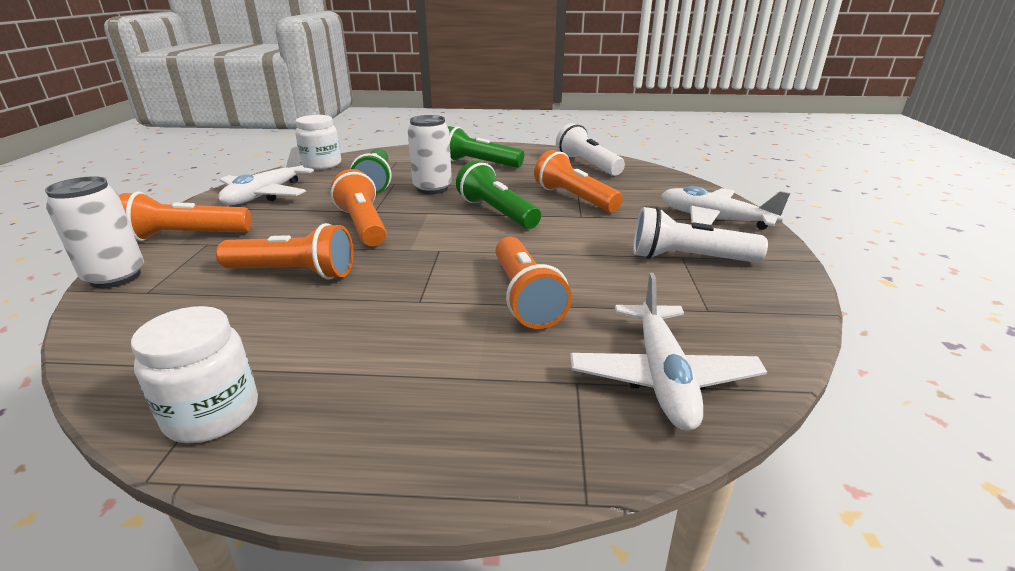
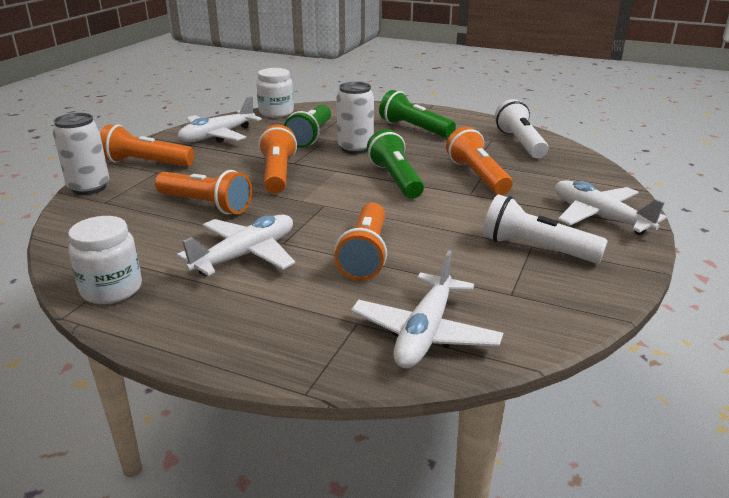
camera: 20 degrees right, 0 degrees up
(382, 325) = (246, 255): none -> white plane

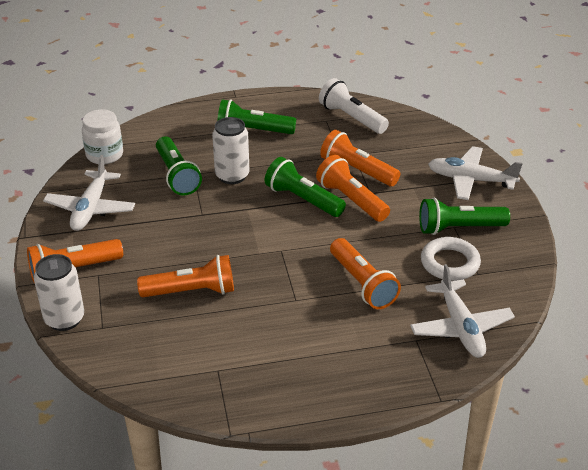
camera: 35 degrees left, 10 degrees up
(112, 289) = (232, 397): white jar -> none
(246, 255) = (284, 323): white plane -> none
(277, 174) = (205, 233): orange flashlight -> orange flashlight (351, 200)
(487, 273) = (450, 263): none -> white ring
(535, 249) = (459, 228): white flashlight -> green flashlight

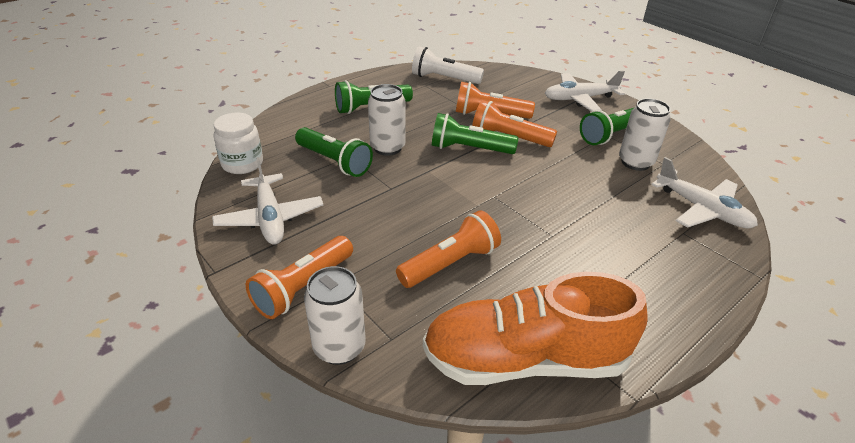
camera: 30 degrees left, 0 degrees up
(178, 377) = (524, 360): none -> orange shoe
(363, 284) = (591, 201): orange flashlight -> none
(450, 263) = (635, 162): white ring -> white can

